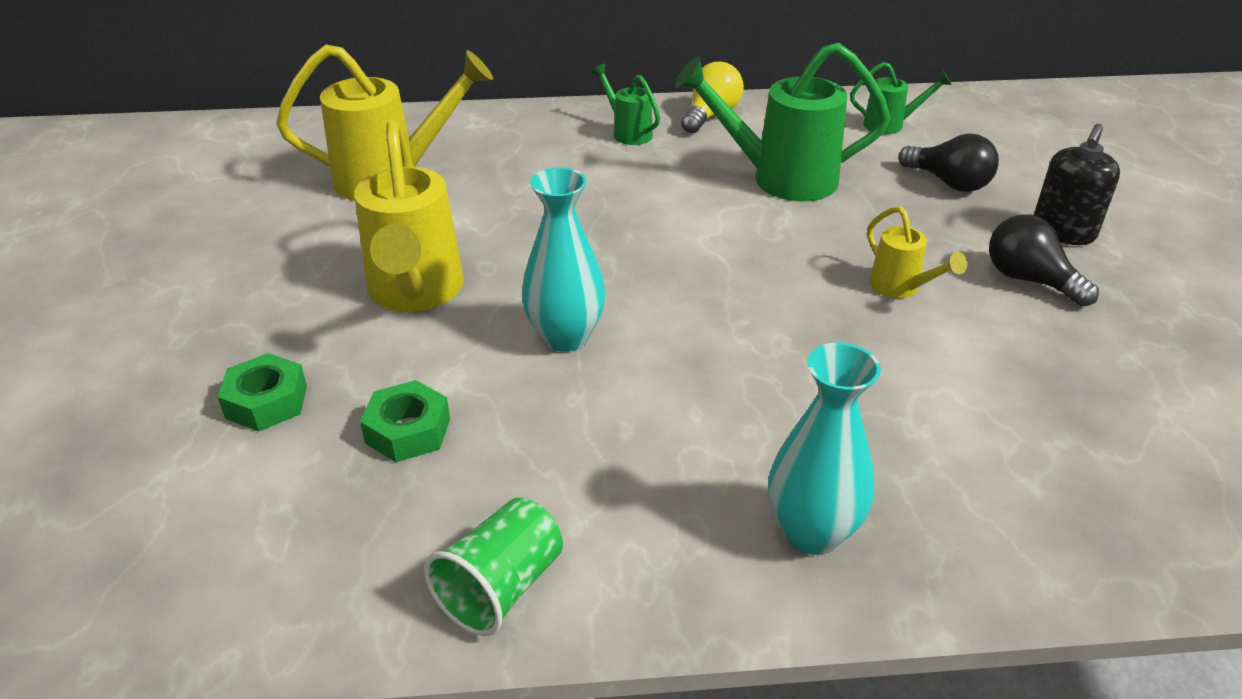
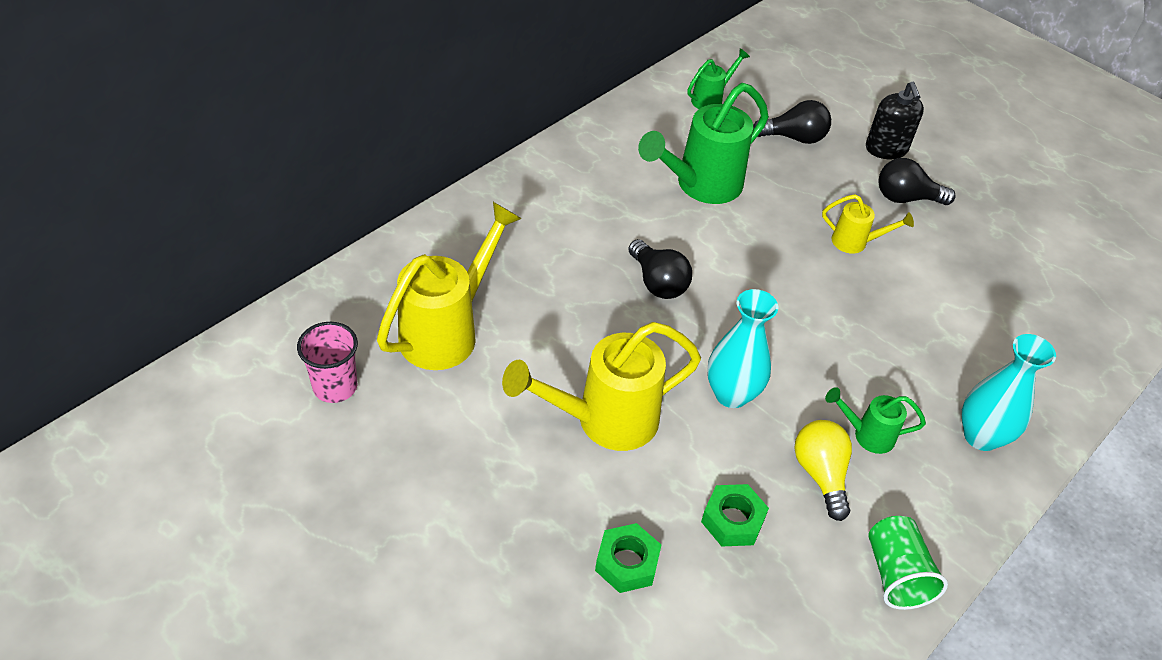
camera: 45 degrees left, 10 degrees up
(259, 173) = (335, 387): none -> pink cup
(415, 294) = (603, 421): yellow watering can -> yellow watering can turned 120 degrees clockwise
(624, 226) = (658, 282): none -> black light bulb
(627, 132) = (557, 192): green watering can -> green watering can (866, 435)
(710, 115) = (592, 146): yellow light bulb -> yellow light bulb (820, 474)

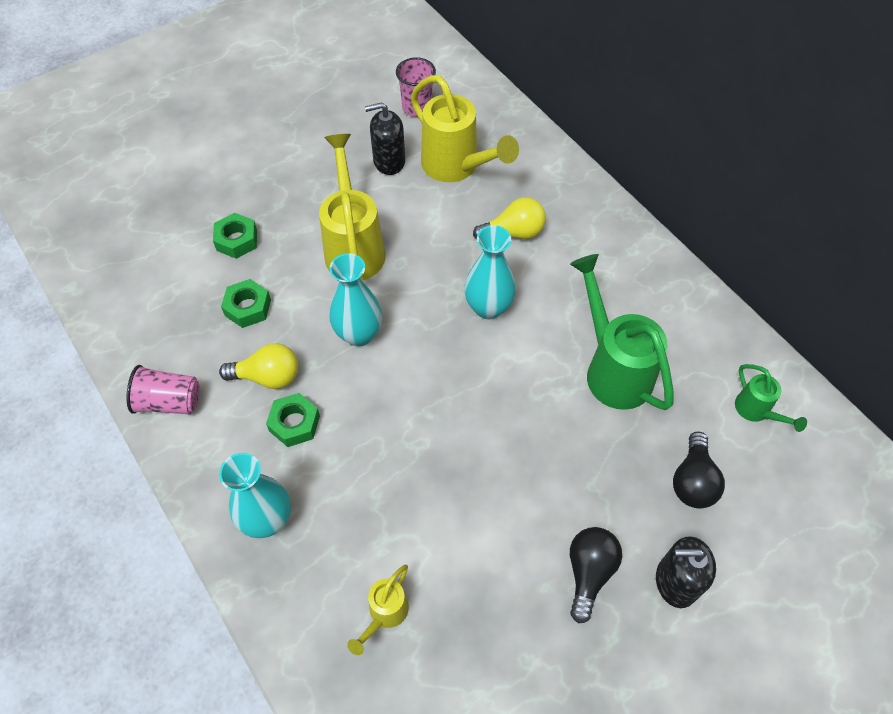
camera: 105 degrees right, 10 degrees up
(446, 405) = (389, 161): none -> black soap dispenser
(545, 268) = (513, 232): none -> yellow light bulb
(658, 282) = (488, 307): black light bulb -> turquoise vase
(856, 242) = (522, 492): yellow watering can -> yellow watering can (384, 615)
(866, 435) = (294, 423): green watering can -> green nut
(895, 574) = (169, 402): green cup -> pink cup

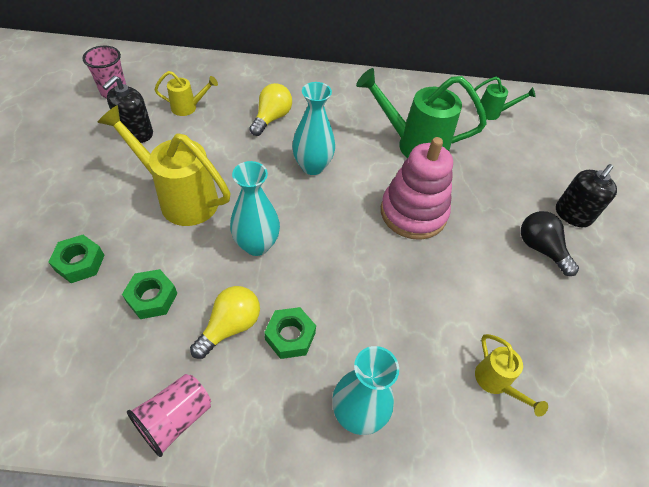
camera: 55 degrees left, 5 degrees down
(457, 167) = (188, 108): yellow watering can -> yellow watering can, size x0.51
(517, 427) = (413, 213): none -> pink stacking toy
(692, 481) = (515, 164): black light bulb -> none

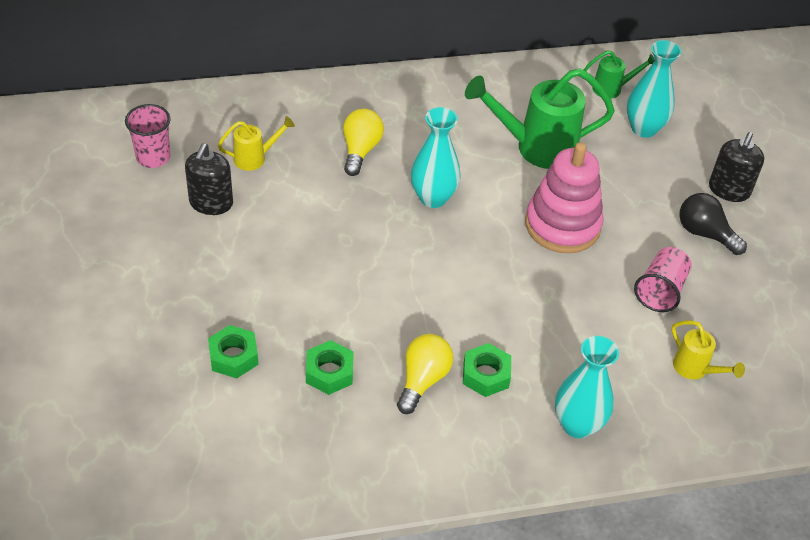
camera: 15 degrees left, 5 degrees down
(175, 418) = (410, 470): pink cup -> pink cup (660, 290)
(180, 198) = (303, 266): yellow watering can -> none
(257, 245) = (411, 296): turquoise vase -> turquoise vase (644, 128)

